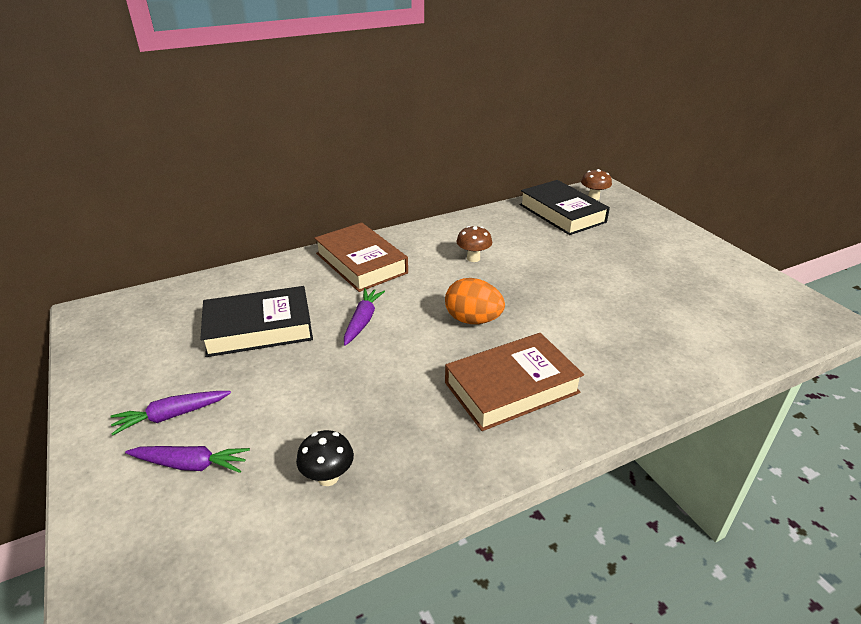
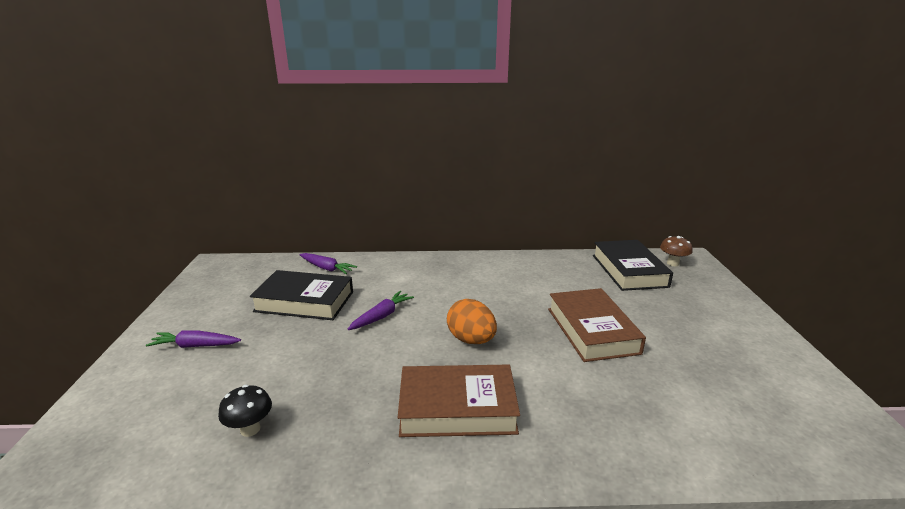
camera: 25 degrees right, 10 degrees down
(191, 464) = (174, 384): purple carrot -> purple carrot (326, 268)
(361, 263) = (418, 272): brown book -> brown book (592, 330)
(473, 258) = (514, 290): brown mushroom -> none

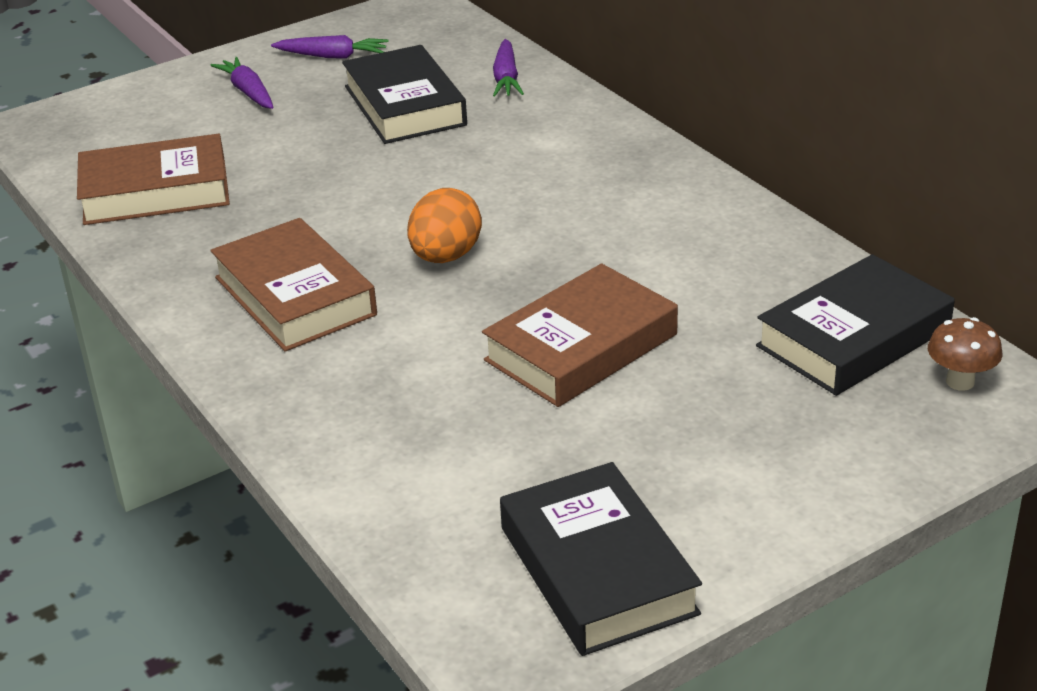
camera: 60 degrees right, 10 degrees up
(250, 429) = (155, 191): black mushroom -> brown book
(382, 316) = (430, 171): purple carrot -> purple carrot (332, 56)
(794, 392) = (597, 570): none -> black book

